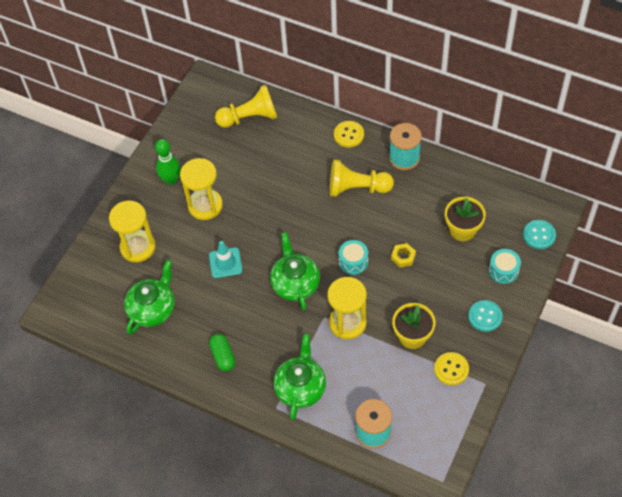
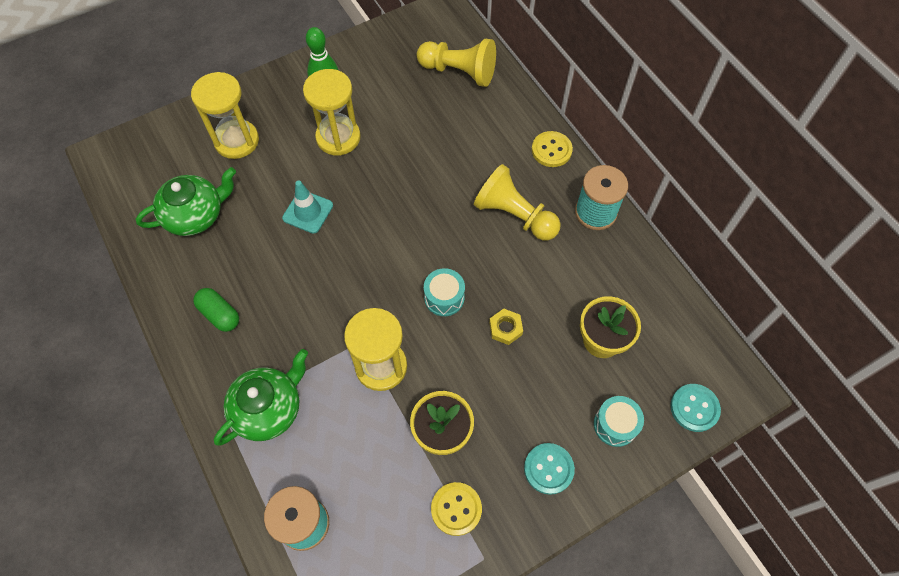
camera: 30 degrees right, 5 degrees up
(223, 356) = (219, 314): green capsule -> green capsule turned 60 degrees counterclockwise
(295, 283) = (361, 282): green teapot -> none

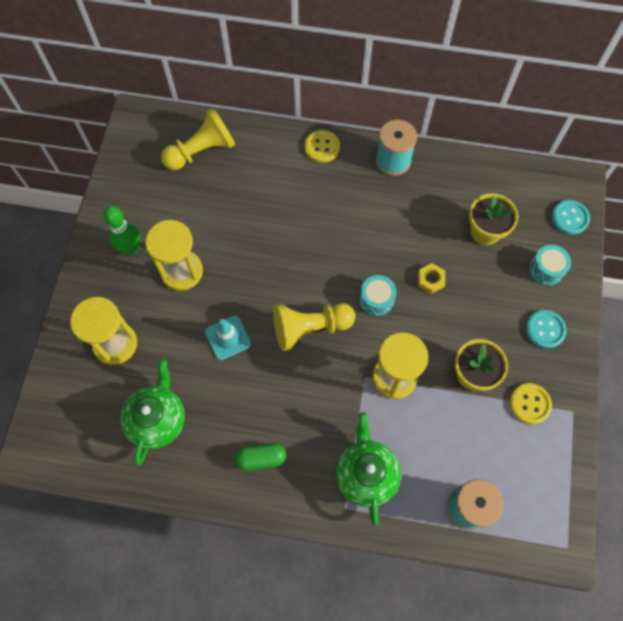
camera: 50 degrees left, 5 degrees up
(514, 215) = (352, 209): yellow pawn -> yellow pawn (310, 328)

